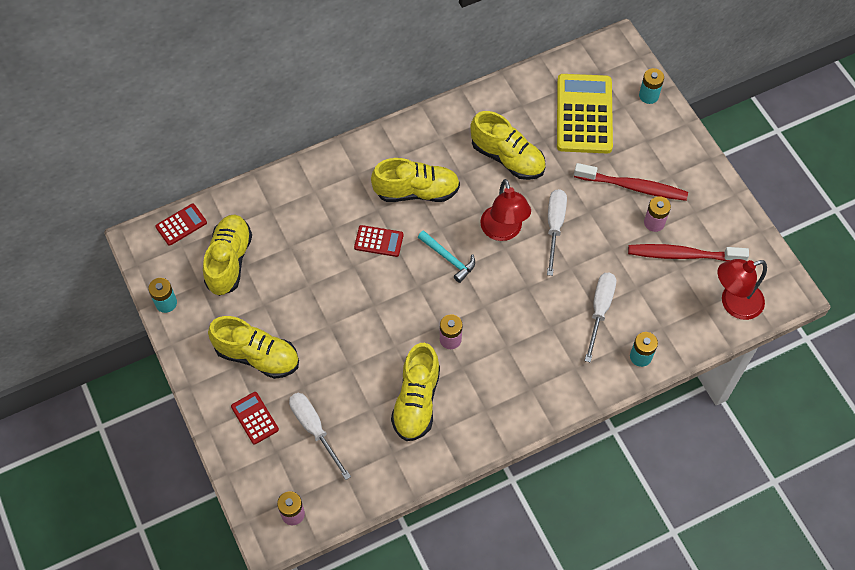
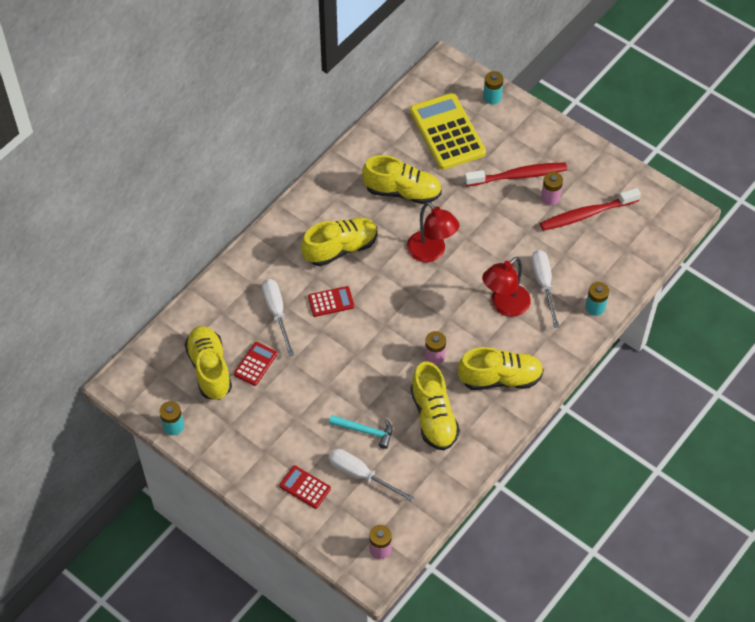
camera: 25 degrees left, 5 degrees down
(181, 225) = (149, 356): red calculator -> red calculator (255, 364)
(257, 356) = (279, 436): yellow shoe -> yellow shoe (500, 378)
(448, 258) = (397, 292): turquoise hammer -> turquoise hammer (365, 431)
(554, 226) = (471, 232): white screwdriver -> white screwdriver (277, 313)
(733, 304) = (646, 237): red lamp -> red lamp (504, 306)

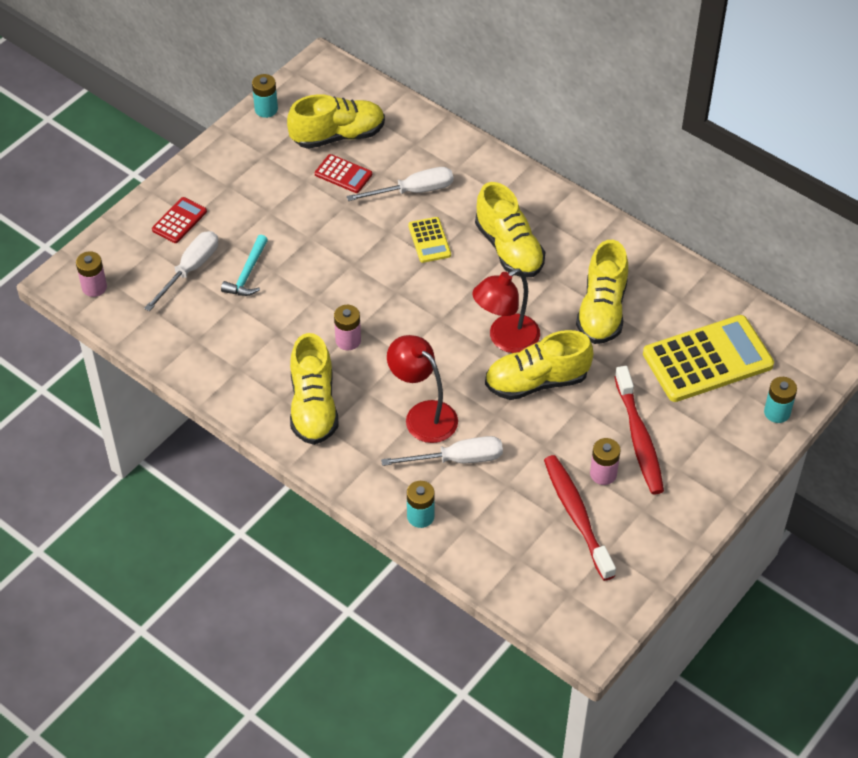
camera: 90 degrees right, 5 degrees down
(331, 302) = (429, 240): red calculator -> yellow calculator
(433, 417) = (262, 338): yellow shoe -> yellow shoe (536, 382)

